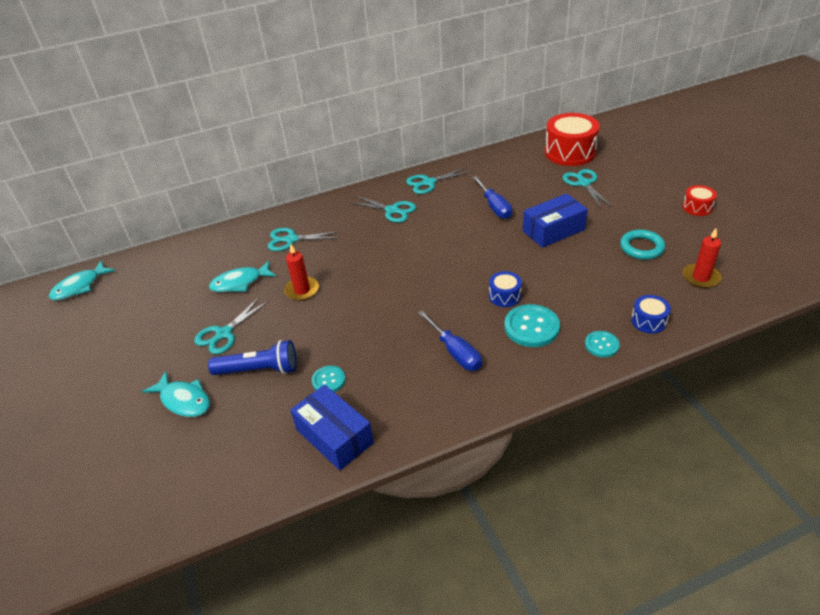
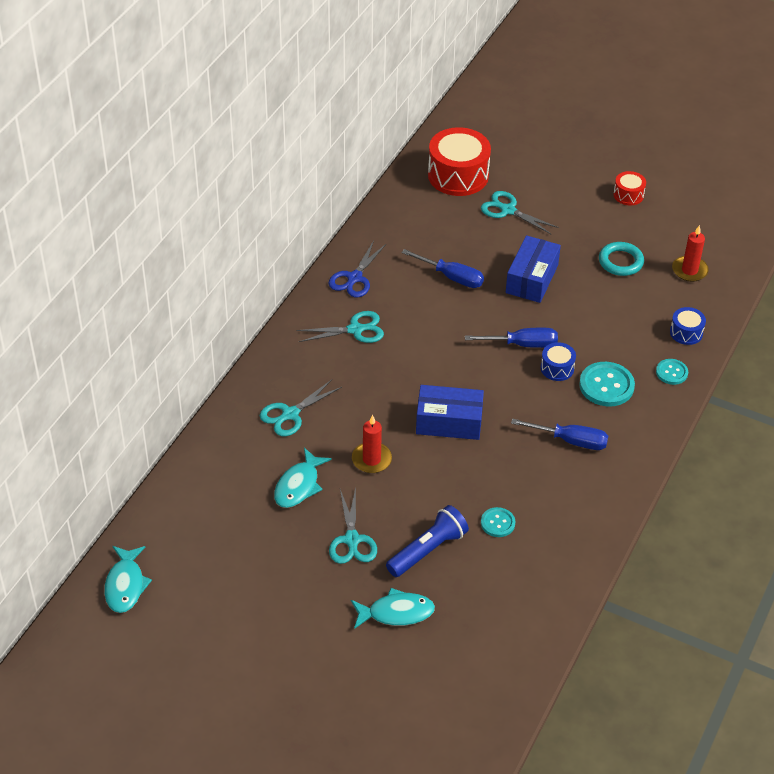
camera: 45 degrees left, 5 degrees up
(334, 436) = (555, 561): blue box -> blue box (449, 422)
(428, 183) = (354, 278): turquoise scissors -> blue scissors
(496, 268) = (522, 344): none -> blue screwdriver

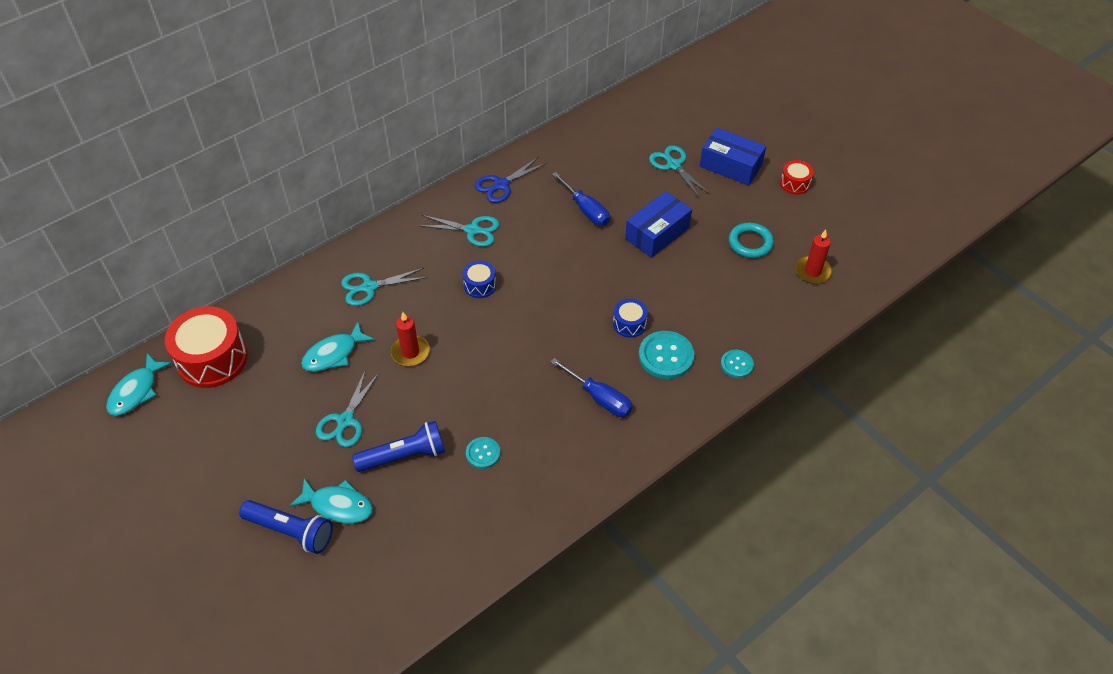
camera: 25 degrees right, 5 degrees up
(368, 649) = (291, 531): none -> blue flashlight
(449, 422) = (500, 341): blue box -> blue box (730, 166)
(458, 175) = (648, 122): red drum -> red drum (212, 359)
(522, 344) = (611, 291): blue screwdriver -> none
(686, 332) = (774, 330): blue drum -> blue drum (480, 285)

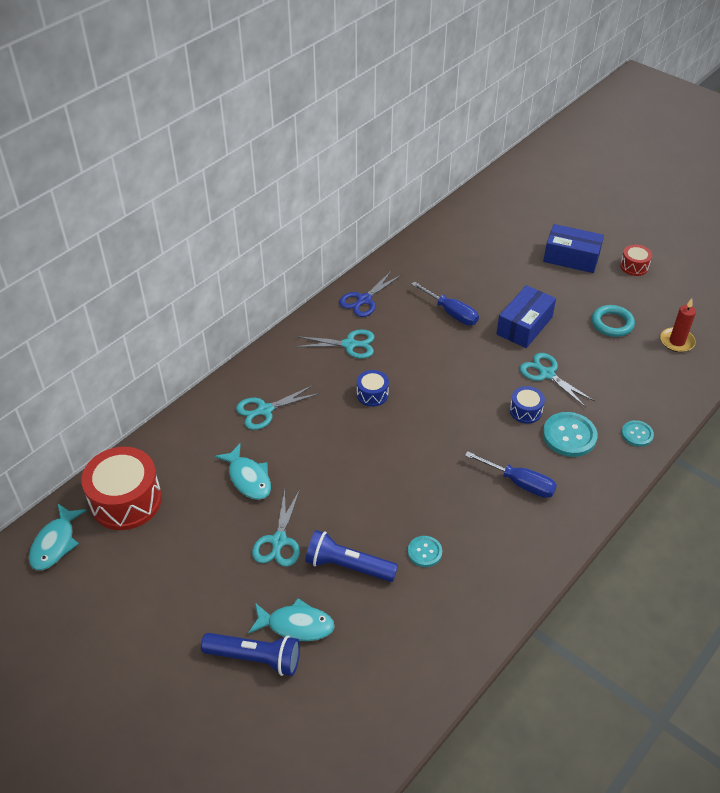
camera: 10 degrees left, 5 degrees down
(334, 354) = (248, 478): turquoise fish -> turquoise fish turned 75 degrees counterclockwise
(404, 456) = (348, 566): blue flashlight -> blue flashlight turned 135 degrees counterclockwise
(410, 352) = (324, 466): red candle -> none
(673, 165) = (519, 263): turquoise scissors -> turquoise scissors (546, 374)

